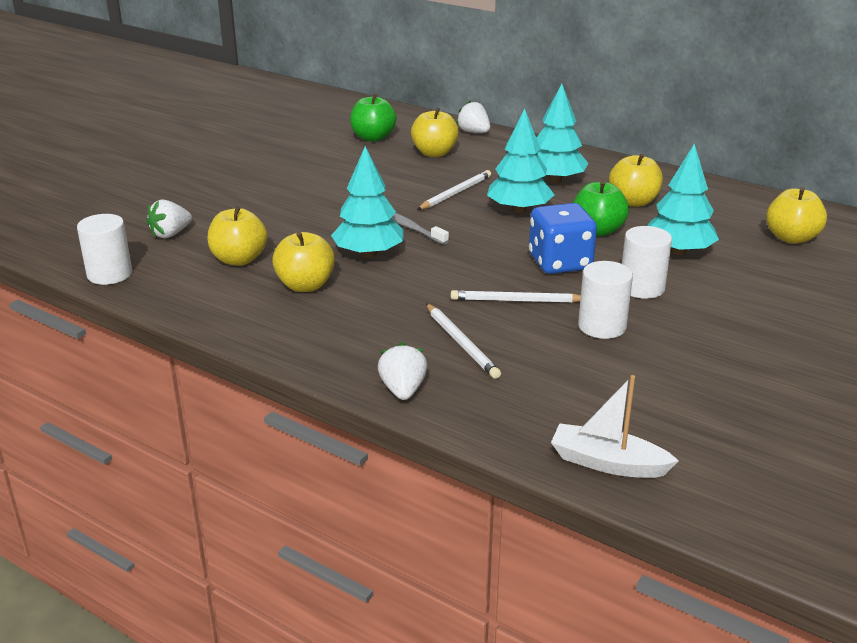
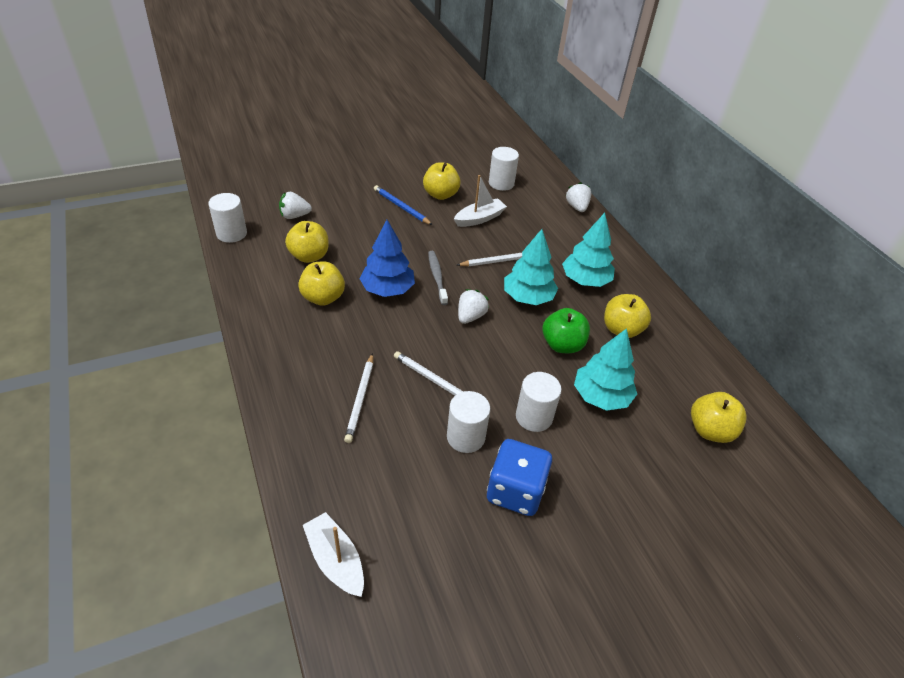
camera: 30 degrees right, 15 degrees up
(289, 188) = (401, 207): none -> blue pencil
(368, 254) = (387, 289): turquoise tree -> blue tree
(373, 138) = (501, 183): green apple -> white cylinder
(388, 170) = (479, 218): none -> white boat
(403, 390) = (285, 418): white strawberry -> white strawberry (470, 316)
(434, 153) = (527, 216): yellow apple -> yellow apple (440, 195)
(560, 263) = (502, 362): blue dice -> blue dice (515, 491)

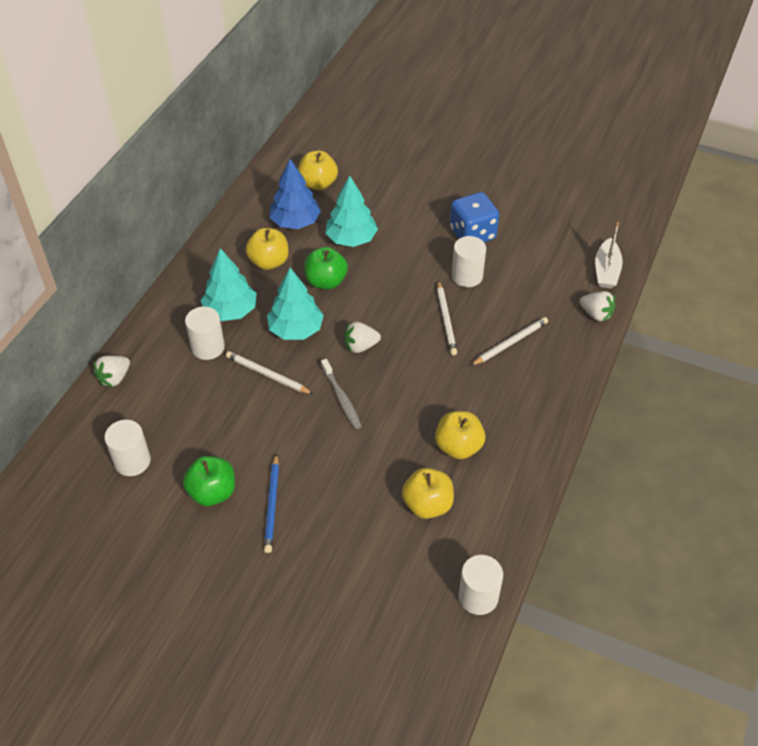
camera: 130 degrees left, 5 degrees up
(294, 216) = (391, 576): white strawberry -> white strawberry (596, 314)
(387, 289) = (396, 416): blue tree -> blue tree (295, 222)
(437, 277) = (341, 398): grey toothbrush -> grey toothbrush turned 60 degrees counterclockwise
(440, 195) = (212, 492): yellow apple -> green apple
(479, 218) = (220, 432): white boat -> none
(534, 417) = (410, 257): white cylinder -> white cylinder (208, 347)

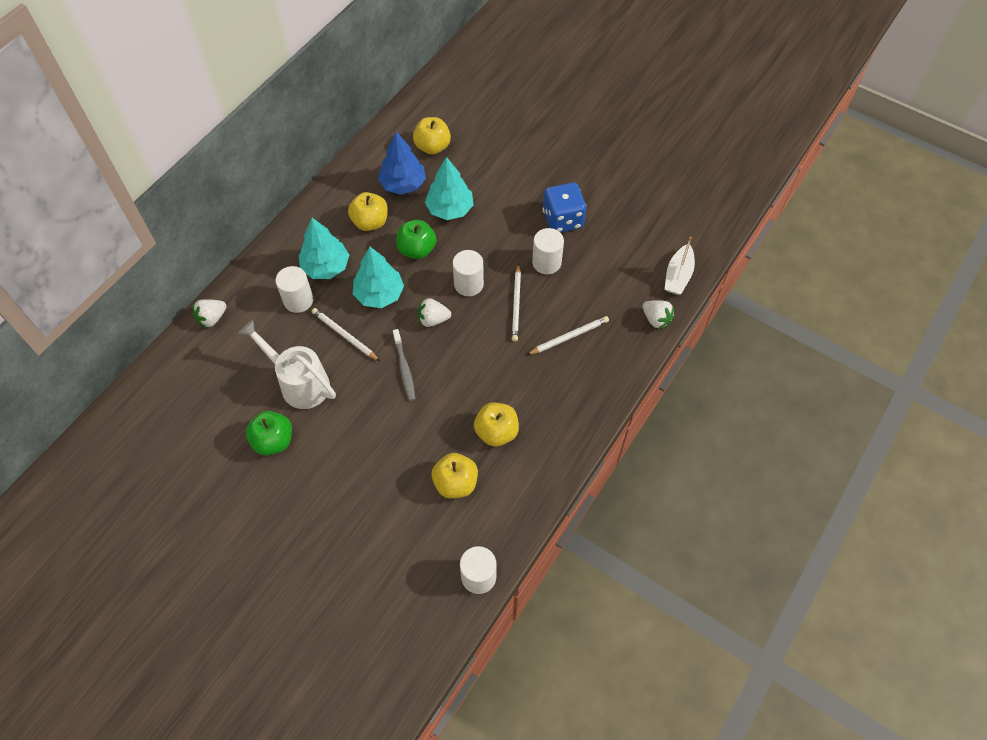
camera: 10 degrees right, 10 degrees up
(132, 461) = (212, 400): white cylinder -> white cylinder (468, 284)
(227, 428) = (299, 382): none -> white watering can
(272, 505) = (322, 461): blue pencil -> none

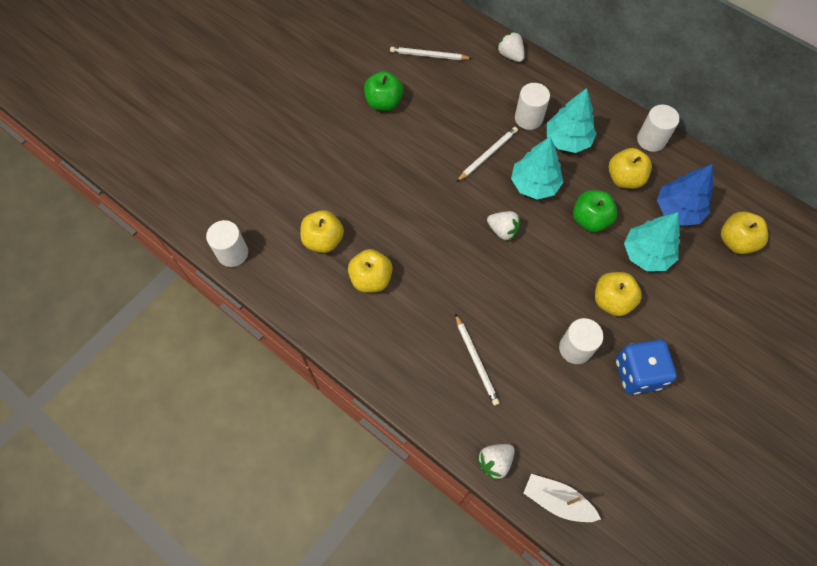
camera: 95 degrees right, 5 degrees up
(299, 382) = (440, 120): white watering can -> none
(404, 368) = (448, 203): grey toothbrush -> none
(433, 319) = (503, 230): white strawberry -> white strawberry turned 120 degrees clockwise
(468, 284) = (546, 266): white cylinder -> white cylinder (651, 140)
(498, 235) = (612, 300): none -> yellow apple
(516, 304) = (519, 311): white pencil -> white pencil (429, 55)

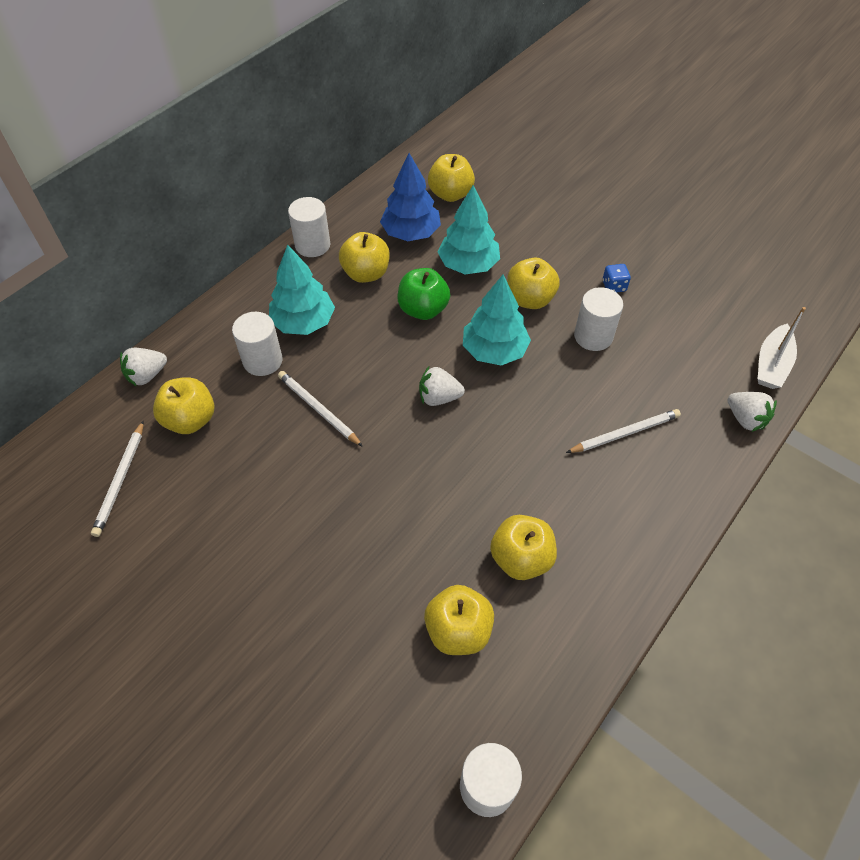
camera: 90 degrees left, 10 degrees down
(384, 102) = (202, 546): green apple -> none
(475, 84) = (190, 420): none -> yellow apple
(503, 230) = (439, 397): white strawberry -> white strawberry turned 120 degrees counterclockwise
(534, 184) = (370, 360): turquoise tree -> turquoise tree (494, 350)
(638, 373) = (614, 286): blue dice -> blue dice, size x0.46

